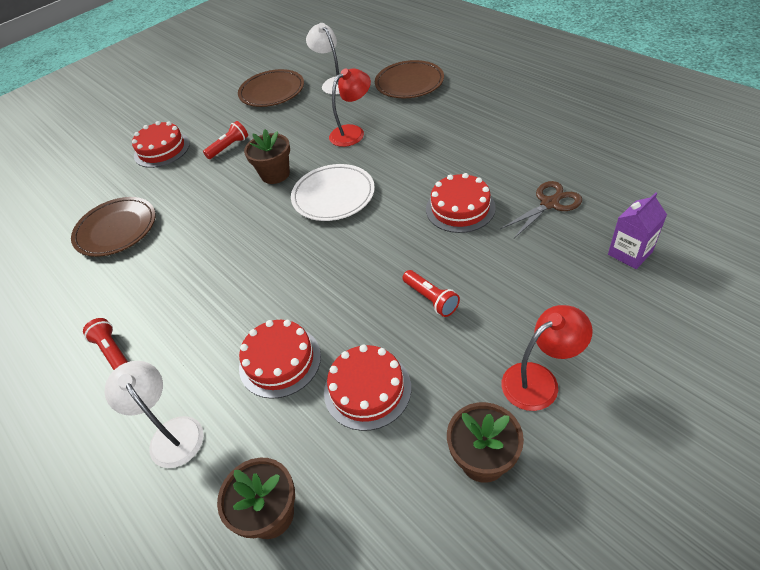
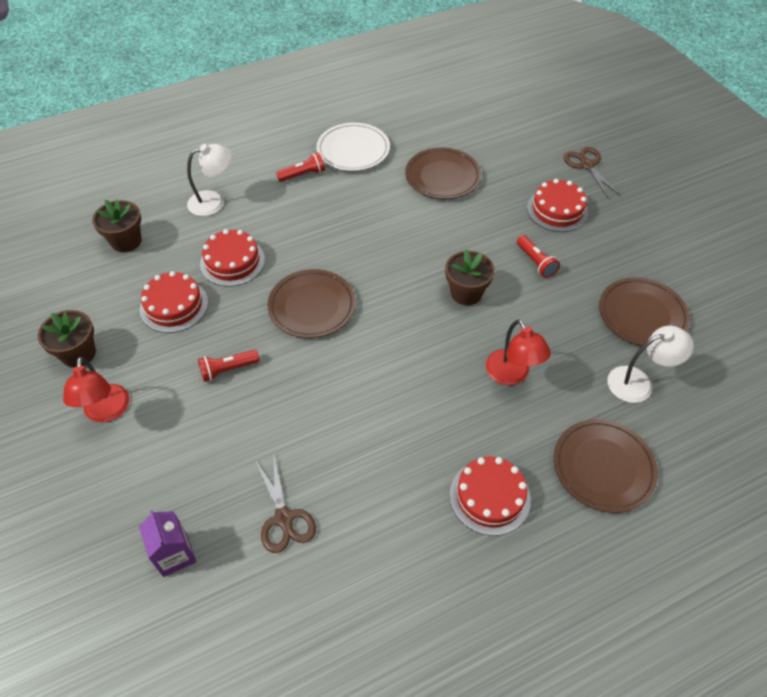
camera: 100 degrees right, 5 degrees up
(100, 146) = (587, 165): none -> brown scissors
(325, 266) = (312, 306): none -> brown plate
(333, 196) = (405, 332): white plate -> white plate (353, 150)
(460, 208) = (325, 433): red cake -> red cake (490, 496)

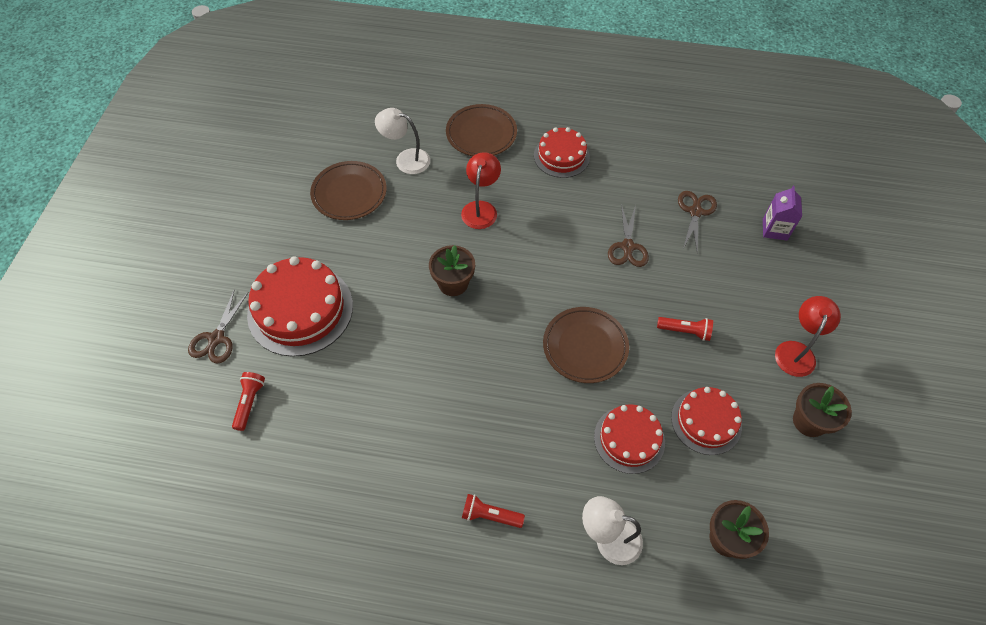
camera: 145 degrees left, 5 degrees up
(334, 424) = (627, 247): none -> brown scissors
(353, 150) = (410, 517): white plate -> none
(442, 177) = (356, 414): brown plate -> none
(536, 262) = (373, 275): red flashlight -> red flashlight (249, 402)
(557, 210) = (300, 310): red cake -> red cake, size x1.62

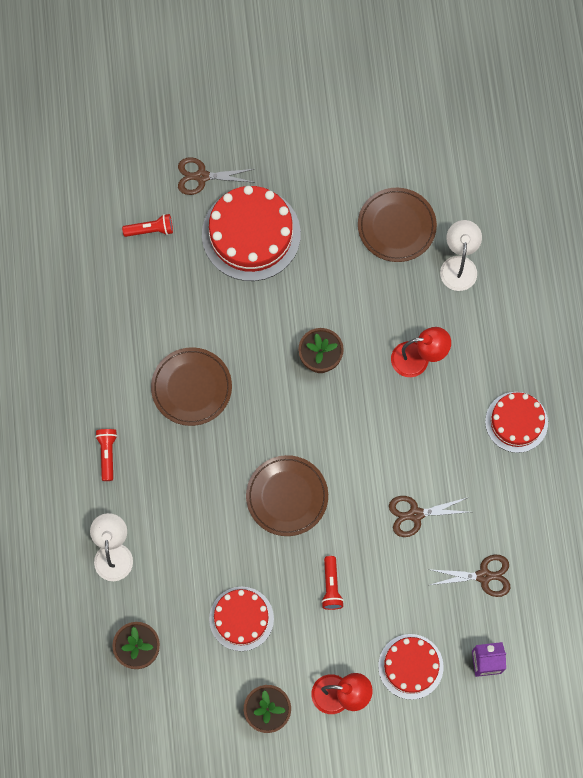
camera: 75 degrees right, 15 degrees up
(481, 133) = (521, 330): brown plate -> brown plate (191, 388)
(629, 439) = (205, 554): red cake -> red cake (410, 666)

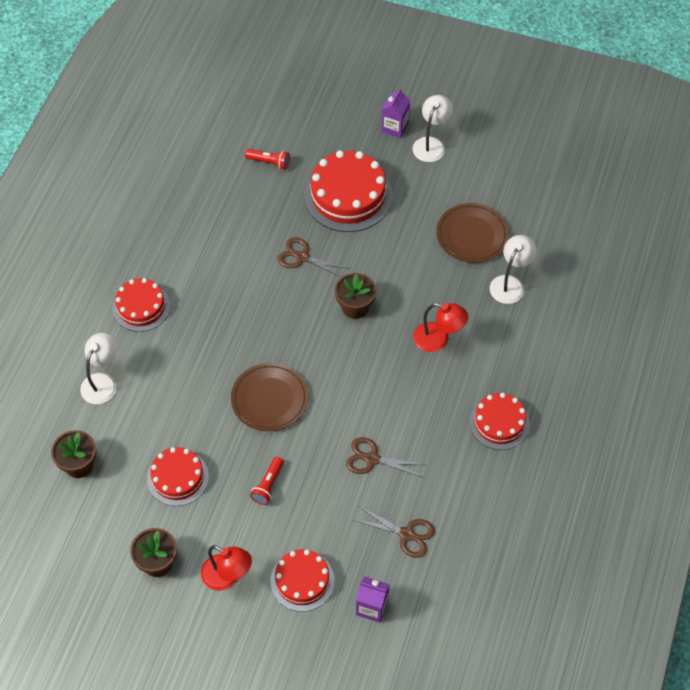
camera: 25 degrees right, 15 degrees down
(107, 454) = (141, 307): red flashlight -> red cake
(191, 388) = (237, 286): brown plate -> none
(202, 176) = (331, 141): brown scissors -> brown scissors (302, 257)
(259, 131) = (395, 127): none -> purple carton
(306, 136) = (431, 144): none -> white lamp

